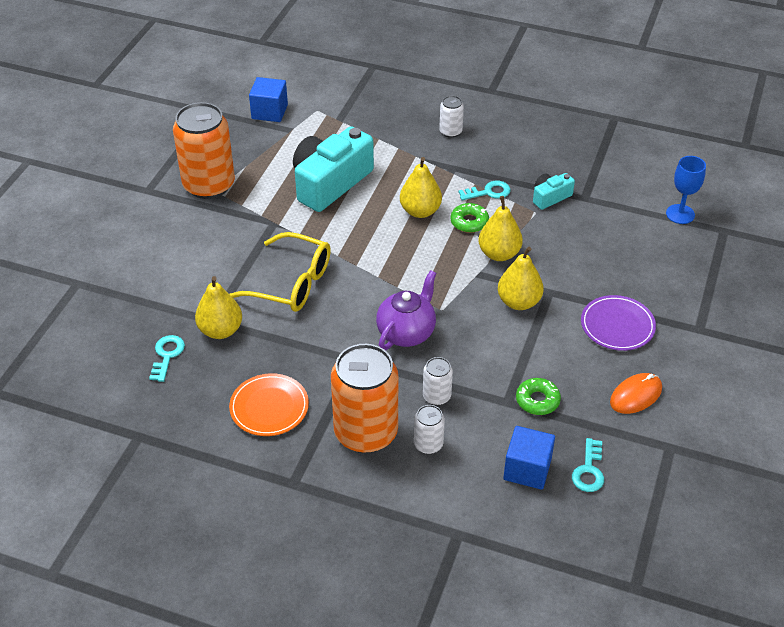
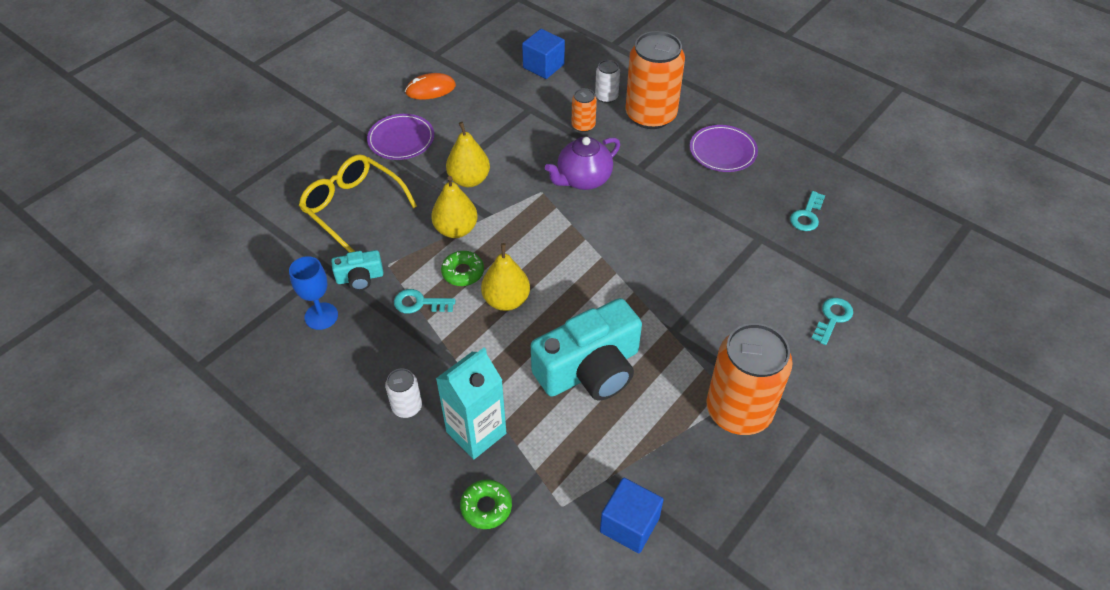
camera: 160 degrees left, 5 degrees up
(220, 330) = (753, 225): yellow pear -> none
(269, 407) = (723, 151): orange plate -> purple plate
(292, 283) = (673, 254): yellow glasses -> yellow glasses (352, 207)
(393, 130) = (476, 432): none -> turquoise carton
(436, 396) = (583, 125): white can -> orange can
(537, 400) = (506, 104): green donut -> green donut (486, 507)
(589, 470) = (501, 55): turquoise key -> turquoise key (832, 318)
(680, 214) = (251, 222): blue goblet -> blue goblet (321, 316)

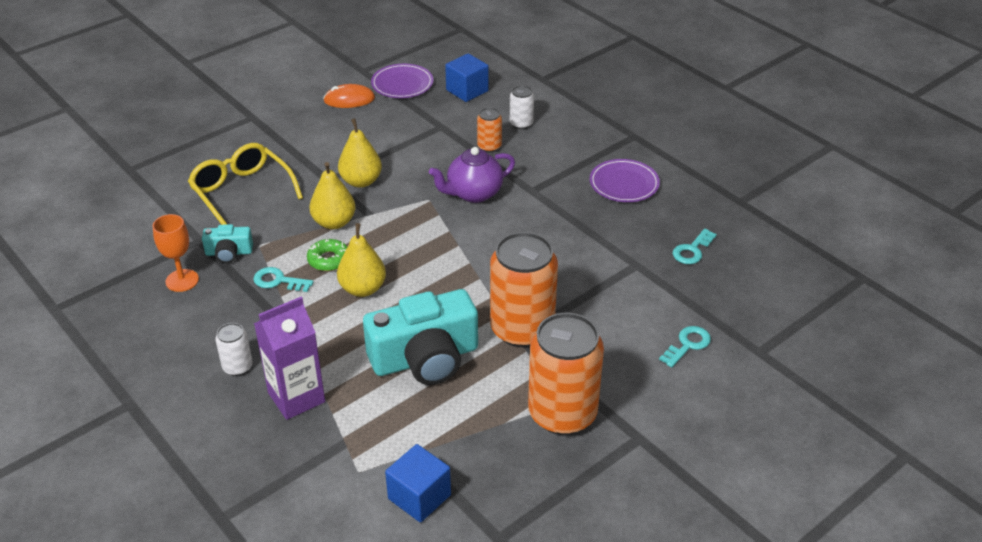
camera: 10 degrees right, 10 degrees down
(321, 316) = (182, 280): blue goblet -> orange goblet
(401, 139) = (306, 140): purple plate -> purple plate (402, 84)
(476, 432) = (296, 397): turquoise carton -> purple carton
(486, 507) = (285, 462): green donut -> none
(650, 115) = (560, 144): orange can -> orange can (522, 329)

